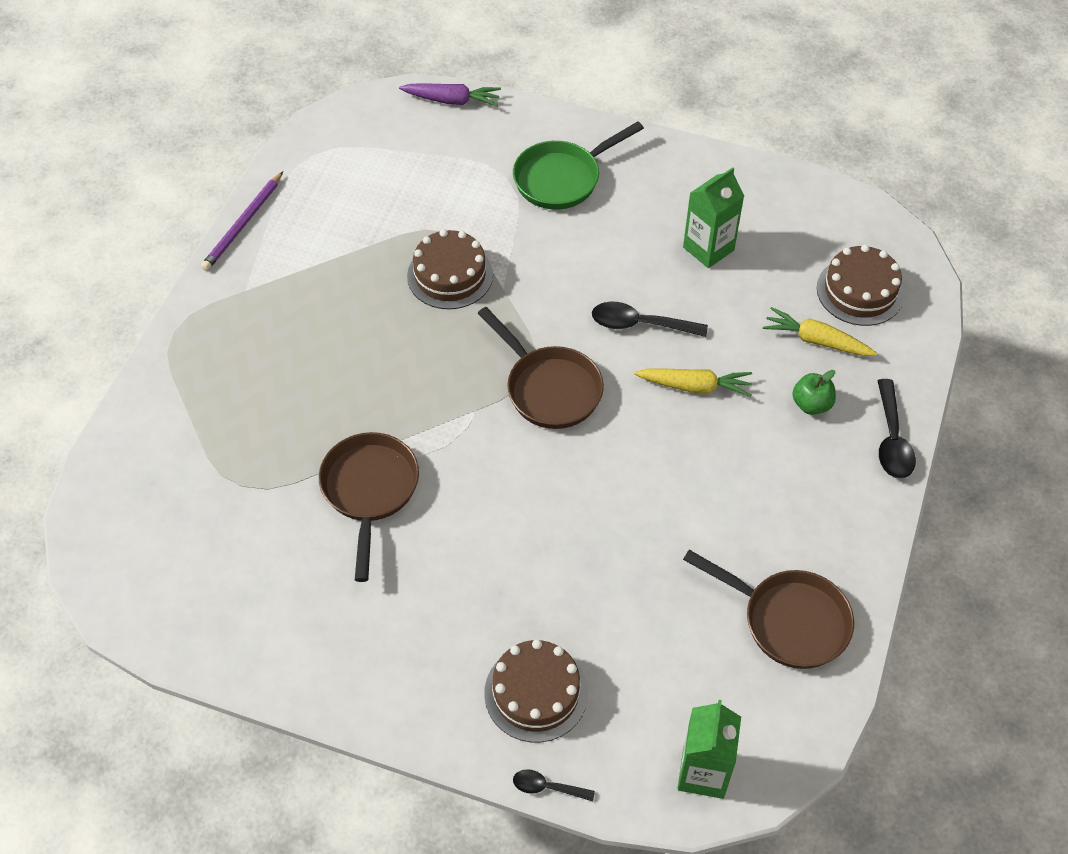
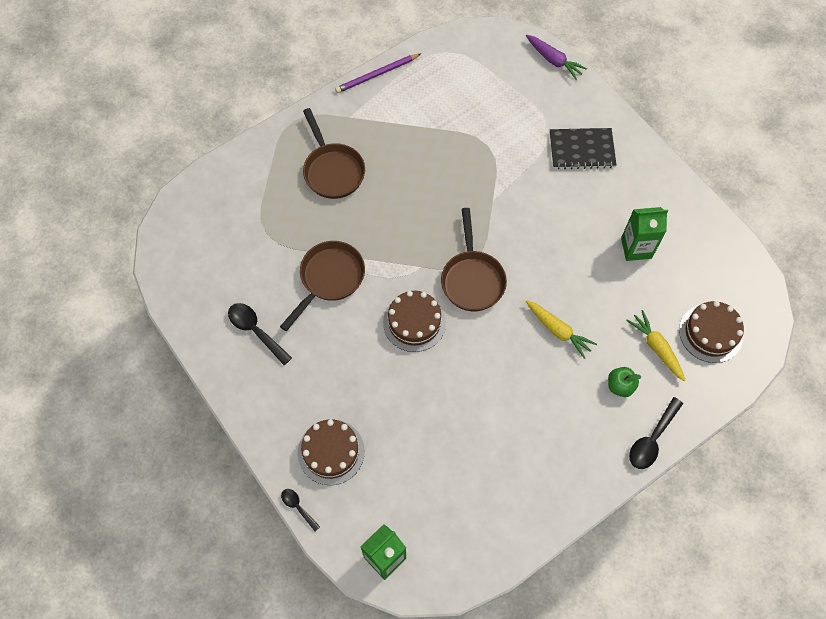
camera: 35 degrees right, 10 degrees up
(450, 275) = (468, 174): brown cake -> brown cake (414, 322)
(562, 178) = (581, 150): green pan -> black notebook
(640, 324) = (556, 272): black spoon -> black spoon (256, 331)
(788, 620) = (500, 506): brown pan -> brown pan (332, 170)

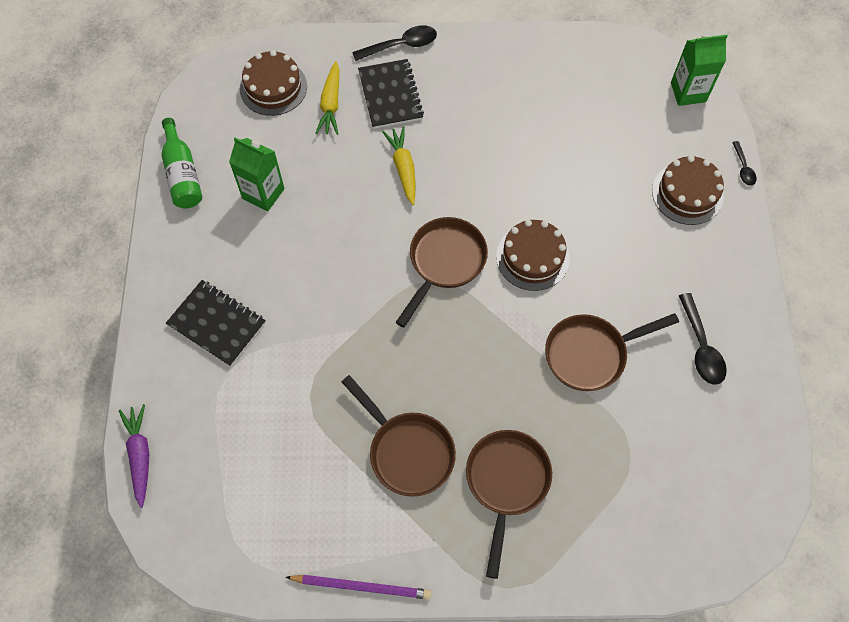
camera: 145 degrees left, 0 degrees up
(404, 152) = (407, 451): none -> brown pan
(620, 386) = (390, 95): green apple -> black notebook
(702, 226) = (182, 174): none -> green bottle

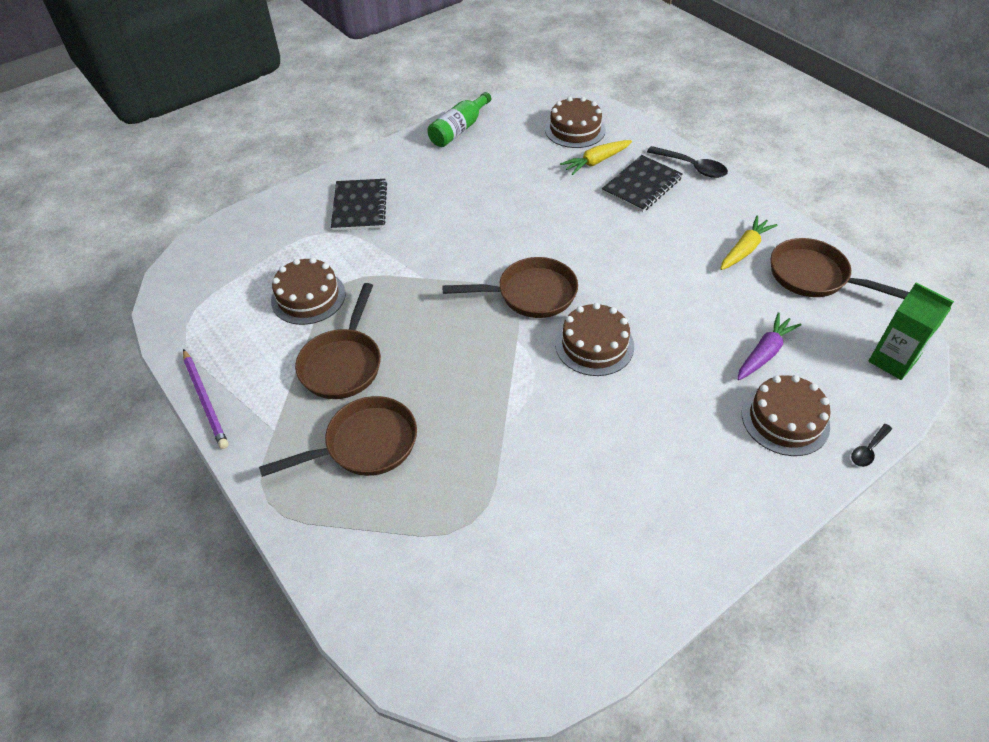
camera: 55 degrees right, 15 degrees down
(140, 455) = (228, 227): purple carrot -> purple carrot (764, 353)
(263, 193) = (485, 171): green carton -> none
(303, 435) = (308, 297): none -> brown cake
(403, 168) = (587, 226): yellow carrot -> yellow carrot (744, 250)
(591, 354) = (541, 437): brown pan -> brown pan (814, 276)
(701, 347) = (633, 522): black spoon -> none

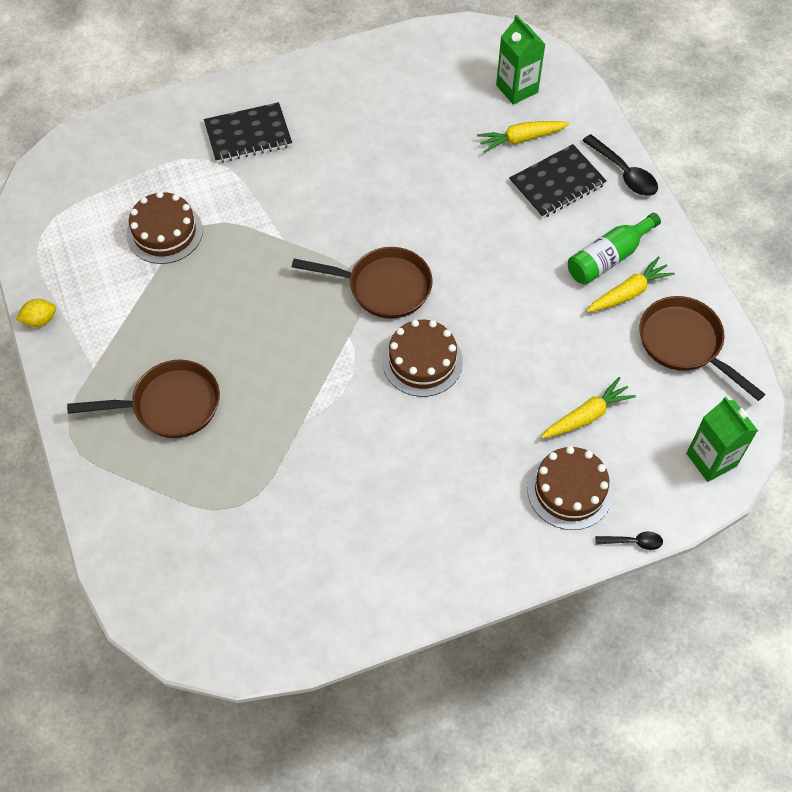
camera: 15 degrees right, 10 degrees up
(205, 400) = (40, 320): purple pencil -> yellow lemon
(343, 363) = (175, 316): brown pan -> none
(359, 206) = (248, 135): black notebook -> black notebook turned 60 degrees clockwise
(459, 130) = (388, 57): green bottle -> green bottle (608, 258)
(575, 129) = (517, 89): brown cake -> green carton
(764, 353) = (586, 416): purple carrot -> yellow carrot
(868, 450) = (633, 542): black spoon -> black spoon turned 150 degrees counterclockwise

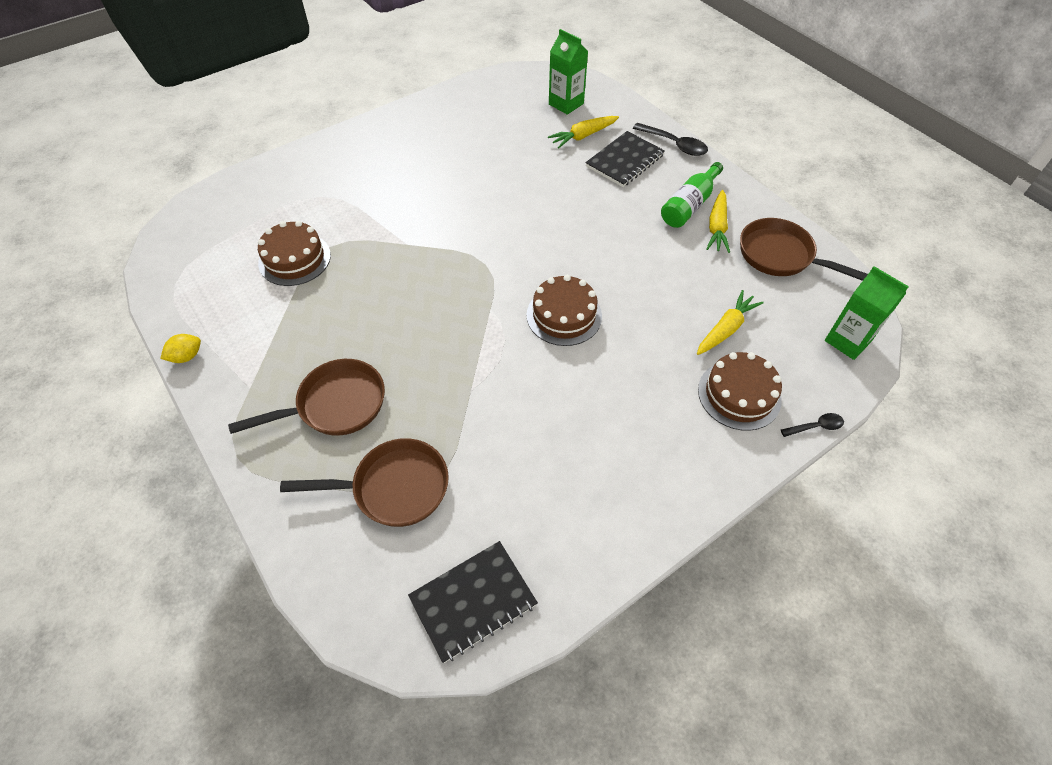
camera: 15 degrees left, 5 degrees down
(248, 135) = (352, 172): black notebook -> black notebook (473, 601)
(383, 287) = (508, 263): brown pan -> brown pan (393, 487)
(628, 293) = (717, 227): yellow carrot -> yellow carrot turned 150 degrees clockwise

